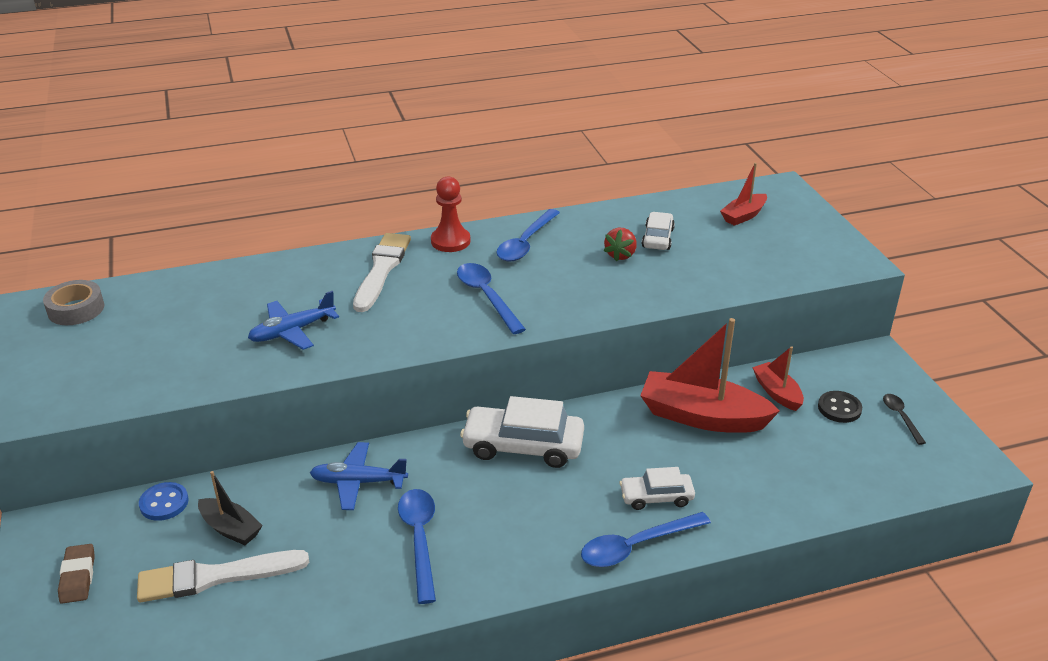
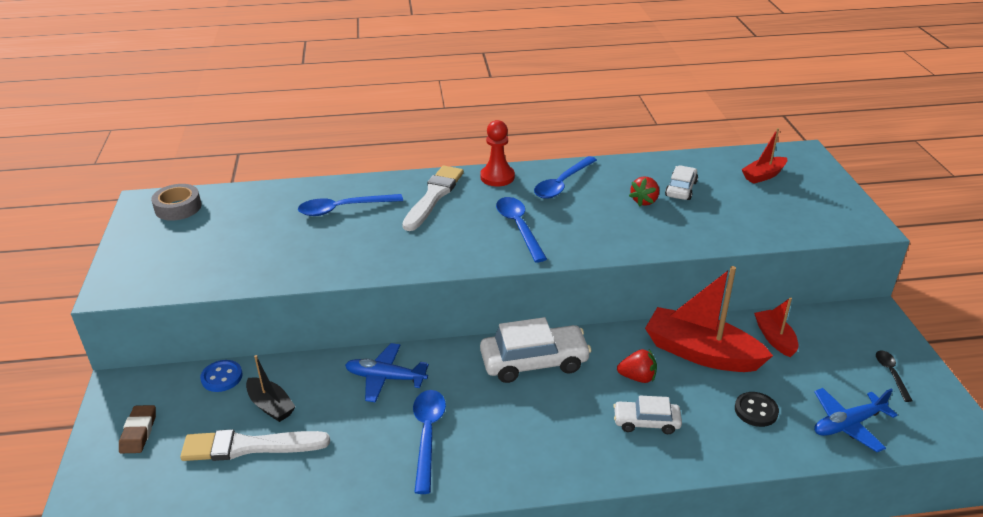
camera: 10 degrees right, 0 degrees up
(292, 331) = (347, 242): blue plane -> blue plane (847, 424)
(523, 446) = (534, 362): white car -> white car turned 150 degrees clockwise
(636, 546) = (620, 465): blue spoon -> blue spoon (343, 209)
(639, 450) = (637, 377): none -> red strawberry
(839, 408) = (832, 359): black button -> black button (756, 410)

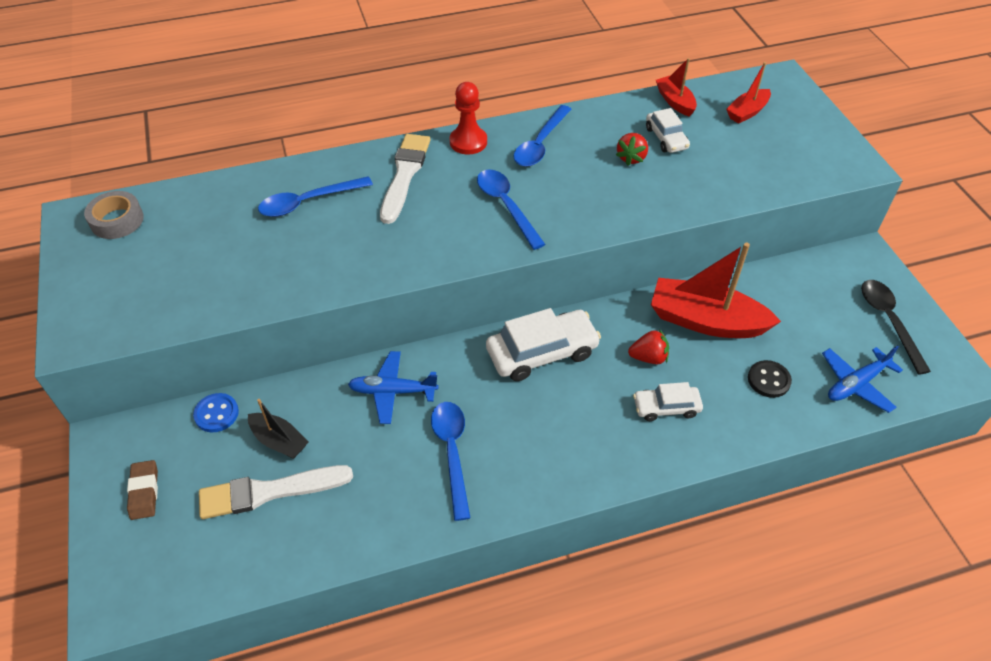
camera: 10 degrees left, 15 degrees up
(681, 189) = (666, 138): white car -> white car turned 150 degrees clockwise
(775, 338) = (774, 295): red boat -> red boat (675, 102)
(891, 374) = (888, 321): black spoon -> black spoon, size x1.74

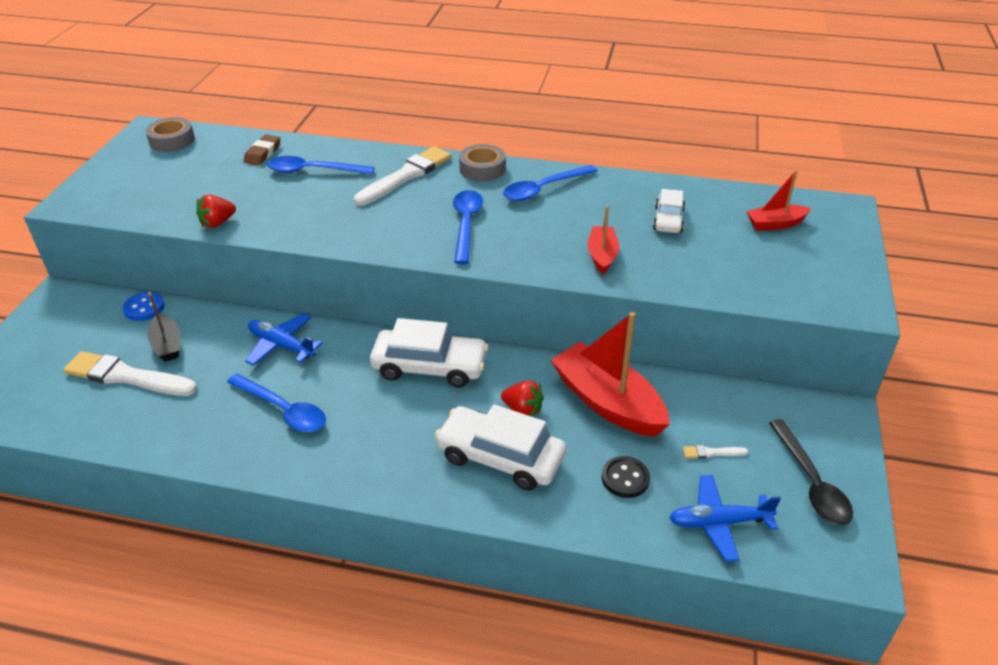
camera: 30 degrees right, 10 degrees down
(144, 492) = (49, 339): brown eraser -> brown eraser (263, 153)
(452, 453) = (283, 410): blue spoon -> blue spoon turned 105 degrees clockwise
(468, 142) = (482, 169): red pawn -> grey tape
(631, 158) = (618, 225): red strawberry -> red strawberry (217, 223)
(666, 407) = (500, 457): white car -> white car, size x1.73
(675, 102) = (707, 194): red boat -> red boat (602, 255)
(809, 329) = (712, 453): none -> white brush
(888, 321) = (811, 482): black spoon -> black spoon turned 150 degrees clockwise

